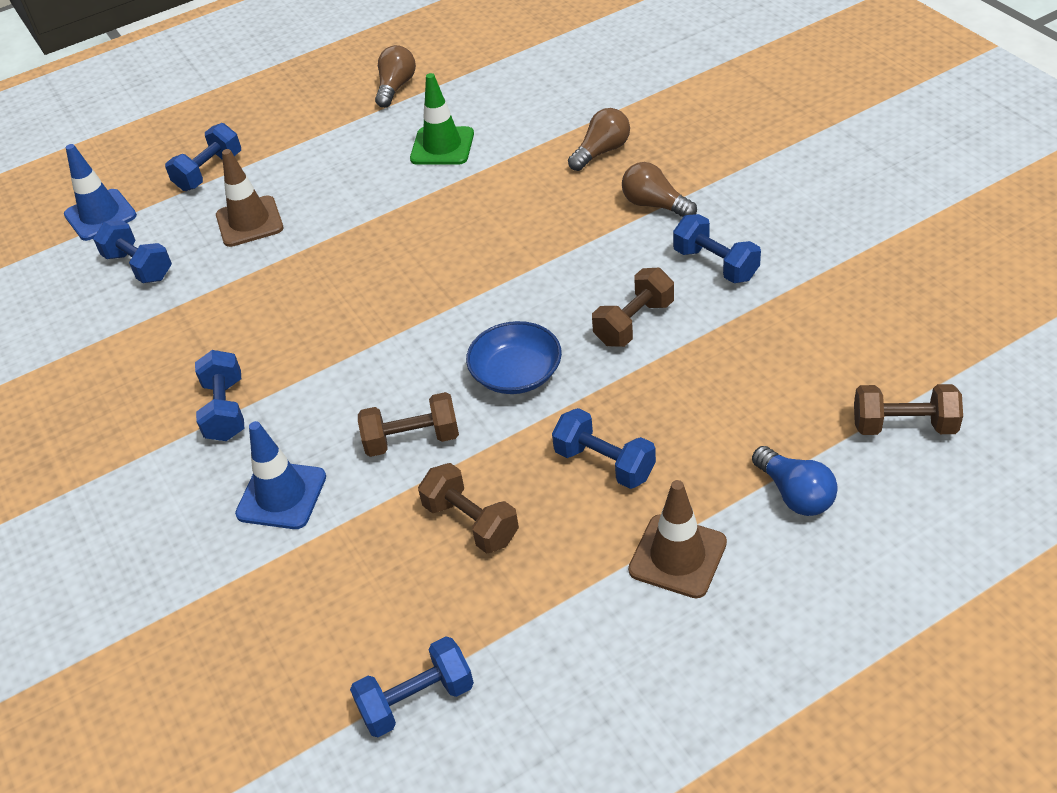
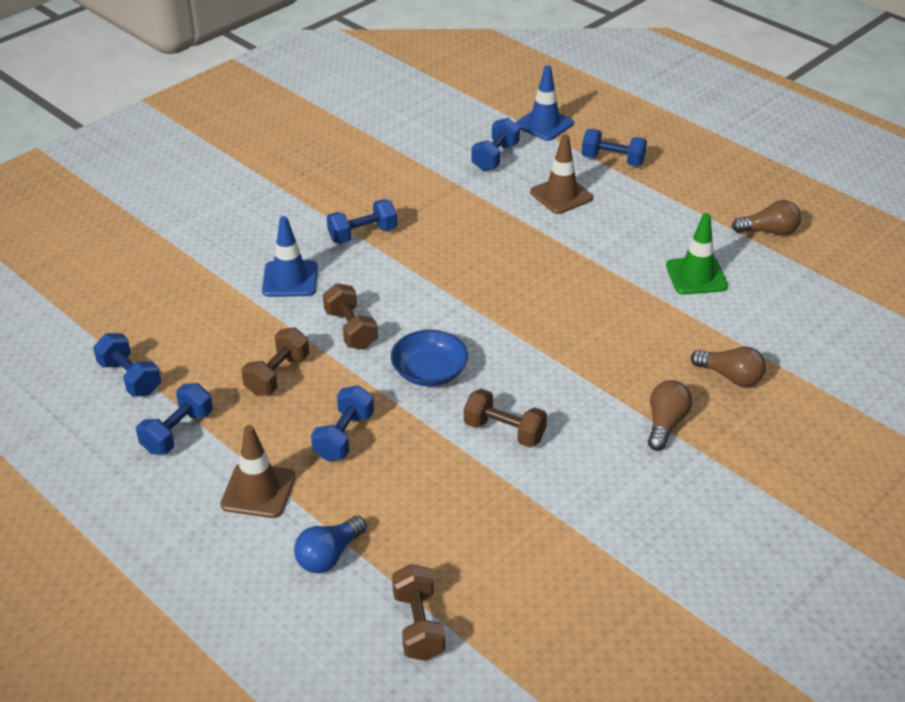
camera: 70 degrees right, 5 degrees down
(715, 264) = (595, 475): blue dumbbell -> blue dumbbell (178, 432)

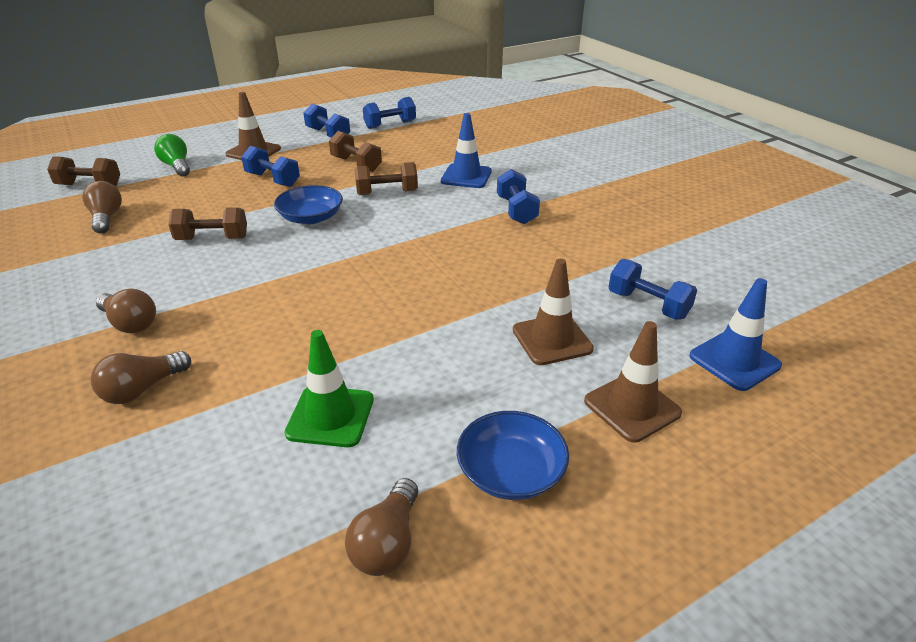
camera: 105 degrees right, 5 degrees down
(329, 555) = (177, 166): blue light bulb -> green light bulb
(498, 550) = (106, 218): none -> brown light bulb
(504, 431) = (212, 239): brown dumbbell -> brown dumbbell turned 45 degrees clockwise
(612, 160) = (632, 407): blue dumbbell -> brown traffic cone
(693, 198) = (511, 472): none -> blue bowl

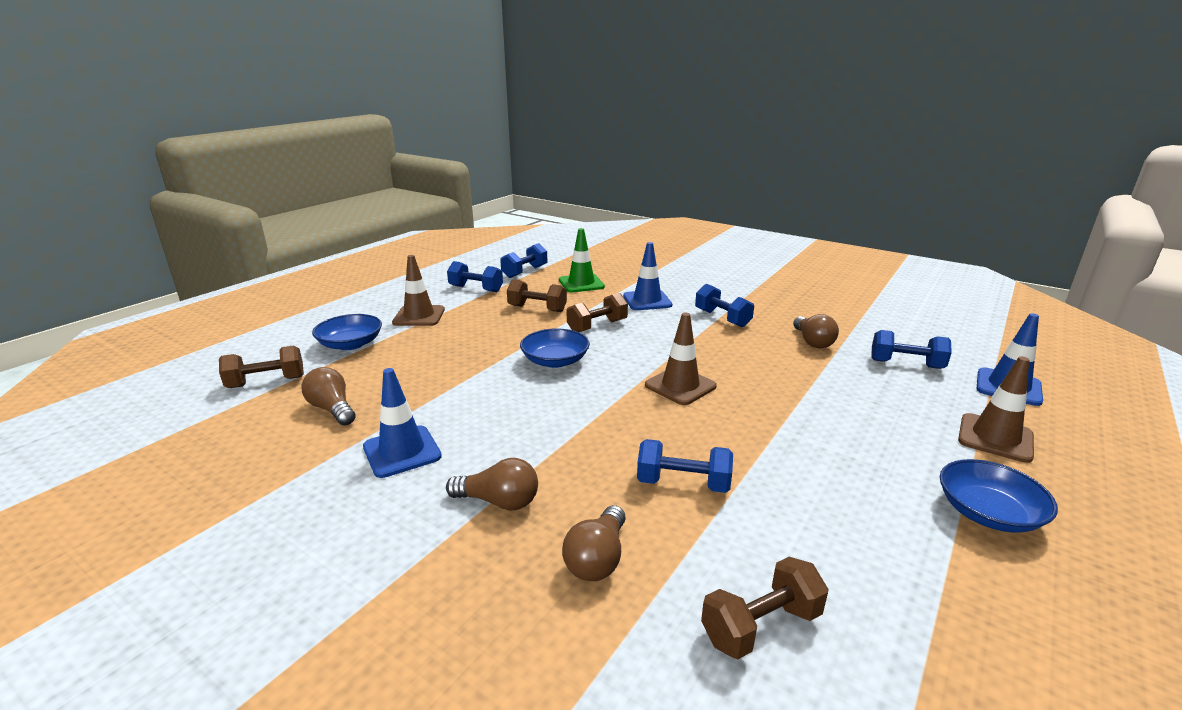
camera: 25 degrees left, 10 degrees down
(113, 265) = (402, 451): none -> blue traffic cone
(177, 166) = (350, 344): green light bulb -> blue bowl
(212, 239) = (481, 401): brown dumbbell -> brown dumbbell (760, 626)
(273, 180) = (473, 336): blue dumbbell -> blue dumbbell (683, 483)
(330, 416) = (801, 520): green traffic cone -> green traffic cone (581, 283)
(387, 543) = (985, 604): brown light bulb -> brown light bulb (812, 342)
(552, 339) = (879, 406): brown traffic cone -> brown traffic cone (680, 386)

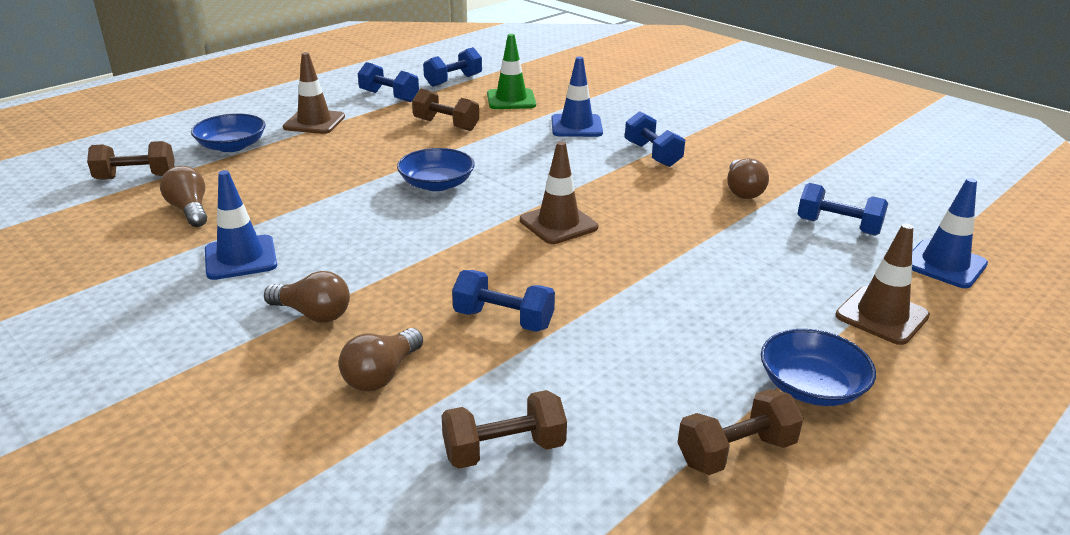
camera: 10 degrees right, 5 degrees up
(597, 326) = (502, 151): brown dumbbell -> brown dumbbell (736, 452)

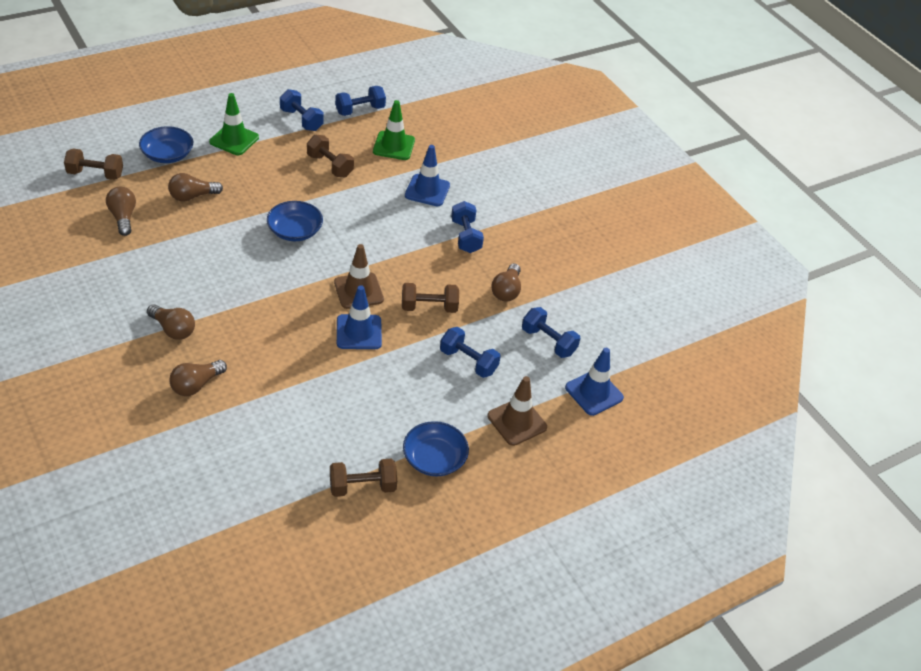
camera: 10 degrees right, 15 degrees up
(241, 258) = (144, 271): blue traffic cone -> blue traffic cone (359, 332)
(282, 176) = (192, 196): none -> brown light bulb
(314, 122) = (234, 140): brown traffic cone -> green traffic cone
(503, 320) = (283, 363): blue dumbbell -> blue dumbbell (468, 361)
(504, 450) = (241, 451): brown dumbbell -> brown dumbbell (429, 307)

